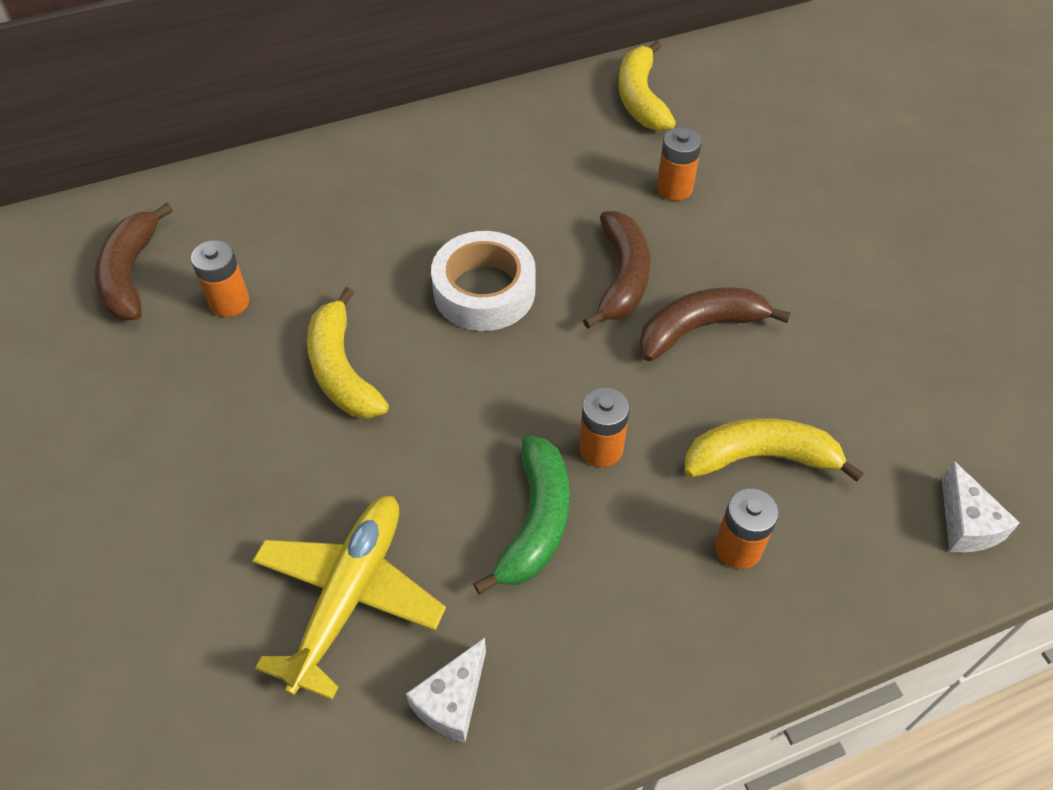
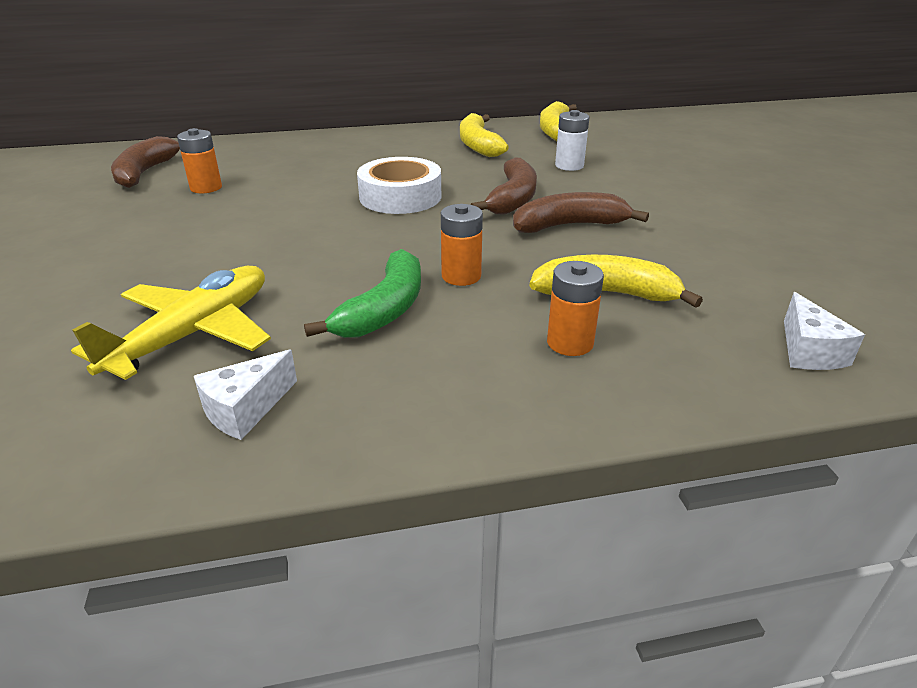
camera: 10 degrees right, 20 degrees down
(342, 370) = (268, 222): yellow banana -> yellow banana (478, 145)
(674, 188) = (569, 166): orange battery -> white battery

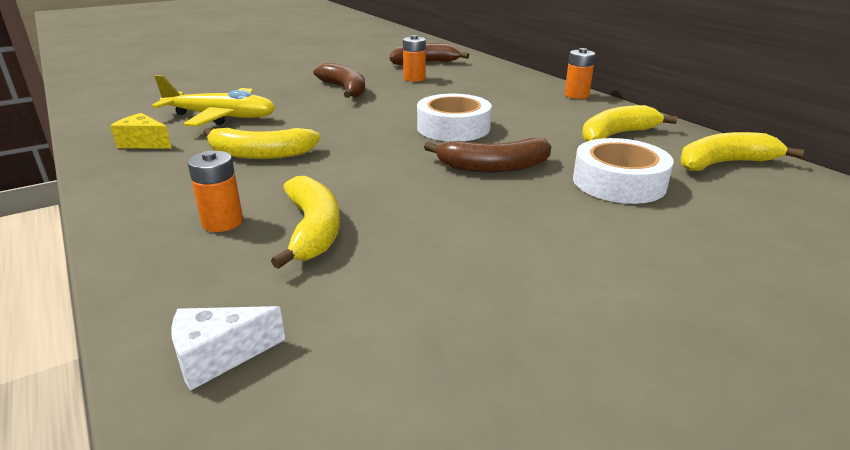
camera: 70 degrees right, 5 degrees down
(245, 409) = (144, 143): white cheese -> yellow cheese
(384, 309) = (260, 154): green banana -> yellow banana
(461, 276) = (320, 169): orange battery -> orange battery (576, 95)
(569, 166) = (619, 182): white battery -> white tape
(569, 225) = (452, 199): brown banana -> brown banana (345, 89)

